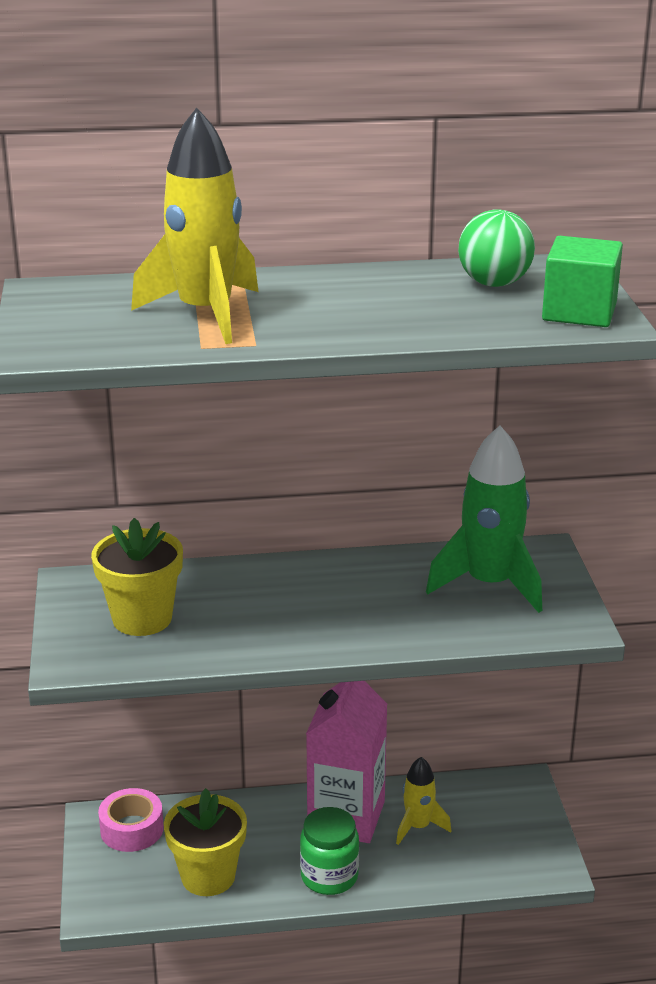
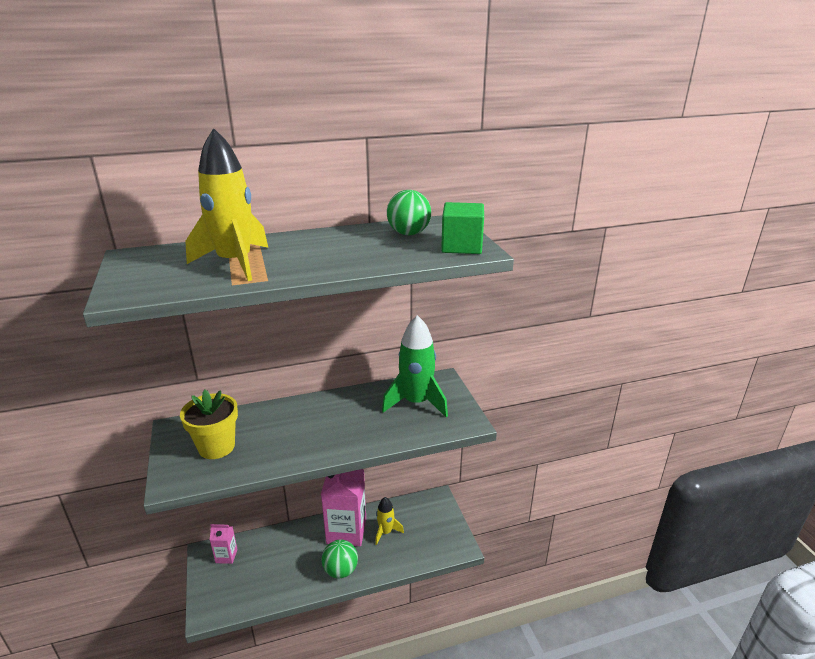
camera: 10 degrees left, 0 degrees up
(132, 829) = (226, 556): pink tape -> pink carton
(208, 876) = (272, 580): yellow flower pot -> none
(329, 876) = (340, 570): green jar -> green ball

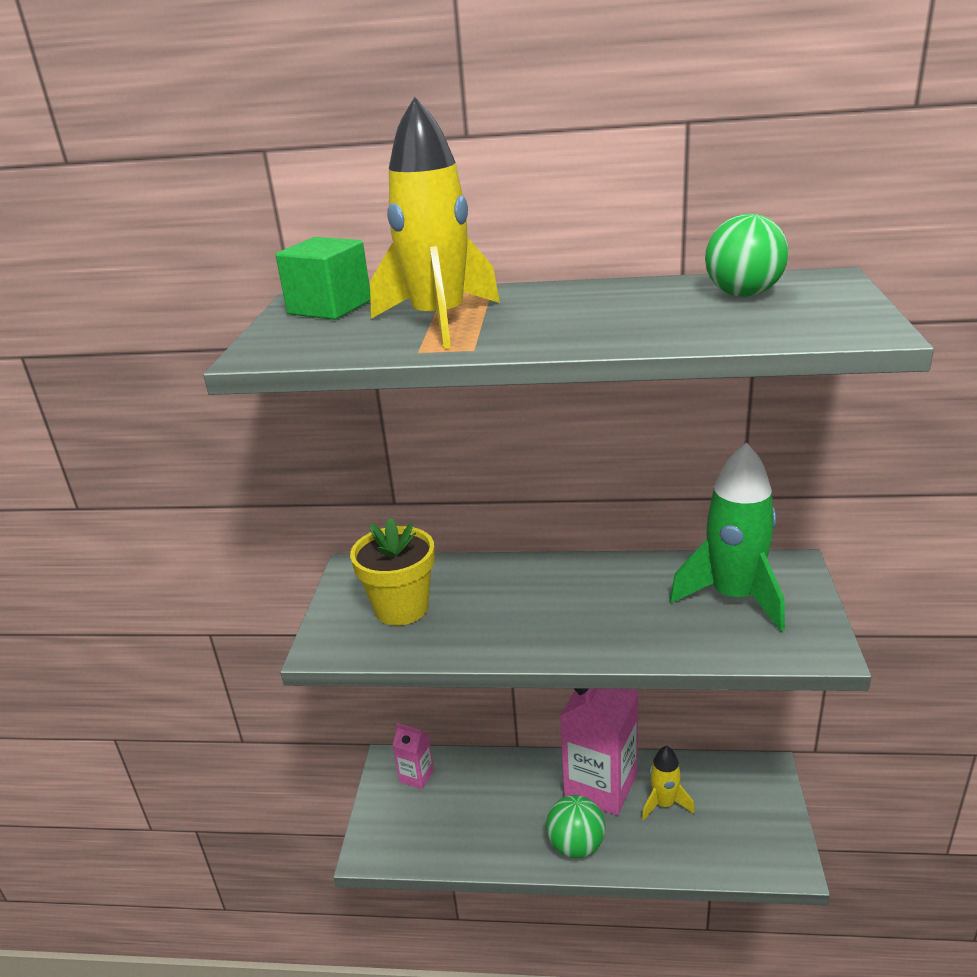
camera: 25 degrees right, 0 degrees up
(461, 246) = (834, 320): green cube -> green cube (330, 307)

